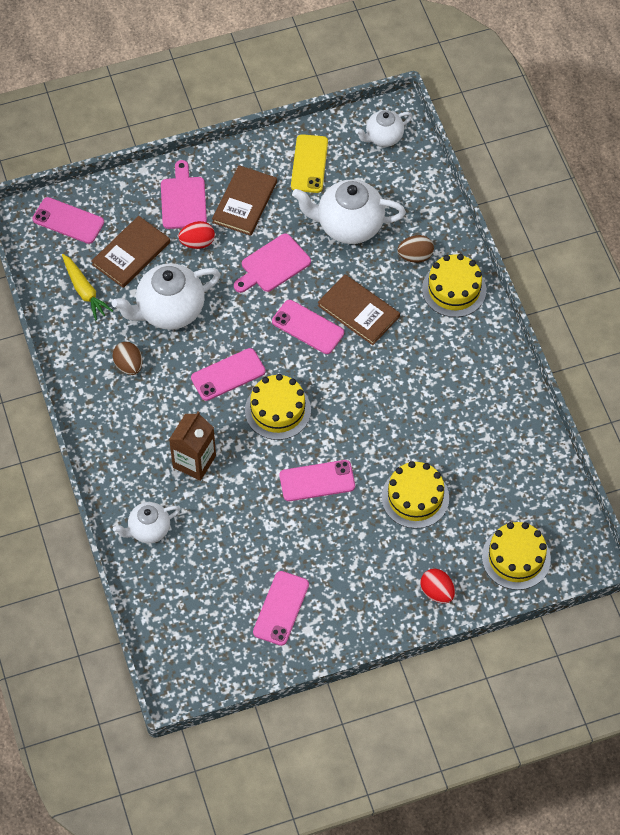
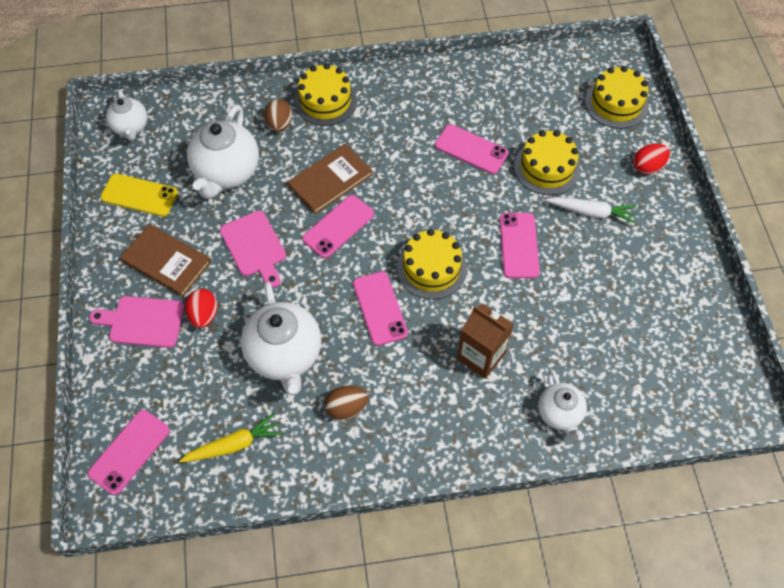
camera: 80 degrees left, 0 degrees up
(131, 253) = (197, 386): brown book -> none
(281, 608) = (660, 298): pink phone -> pink phone (471, 149)
(369, 542) = (591, 212): none -> white carrot

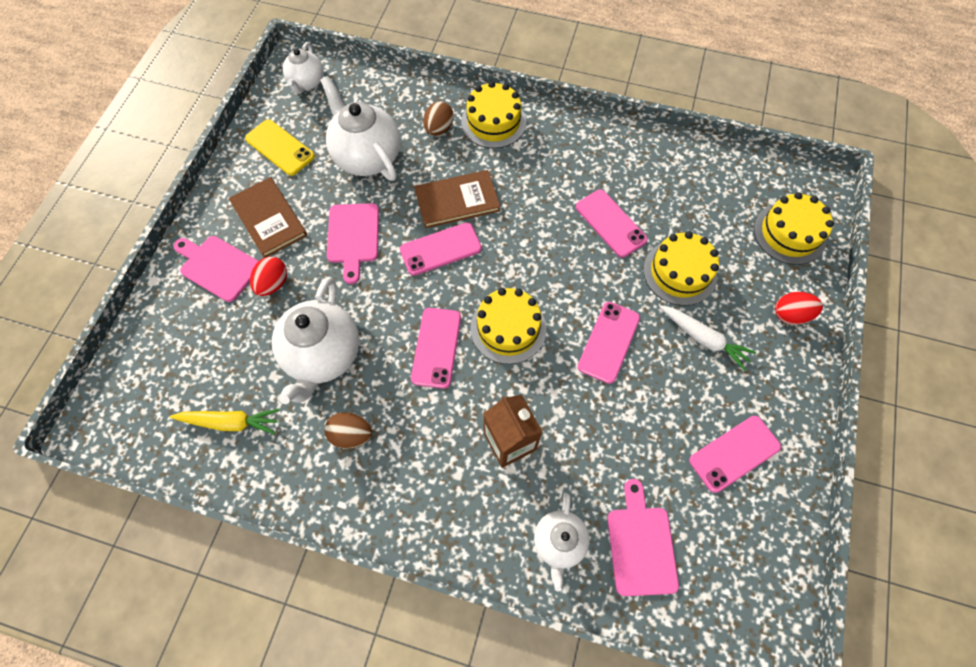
camera: 25 degrees right, 5 degrees up
(129, 452) = (138, 385): pink phone -> pink phone (734, 453)
(227, 173) = (367, 157): white teapot -> white teapot turned 105 degrees clockwise
(622, 387) = (641, 545): none -> pink cutting board

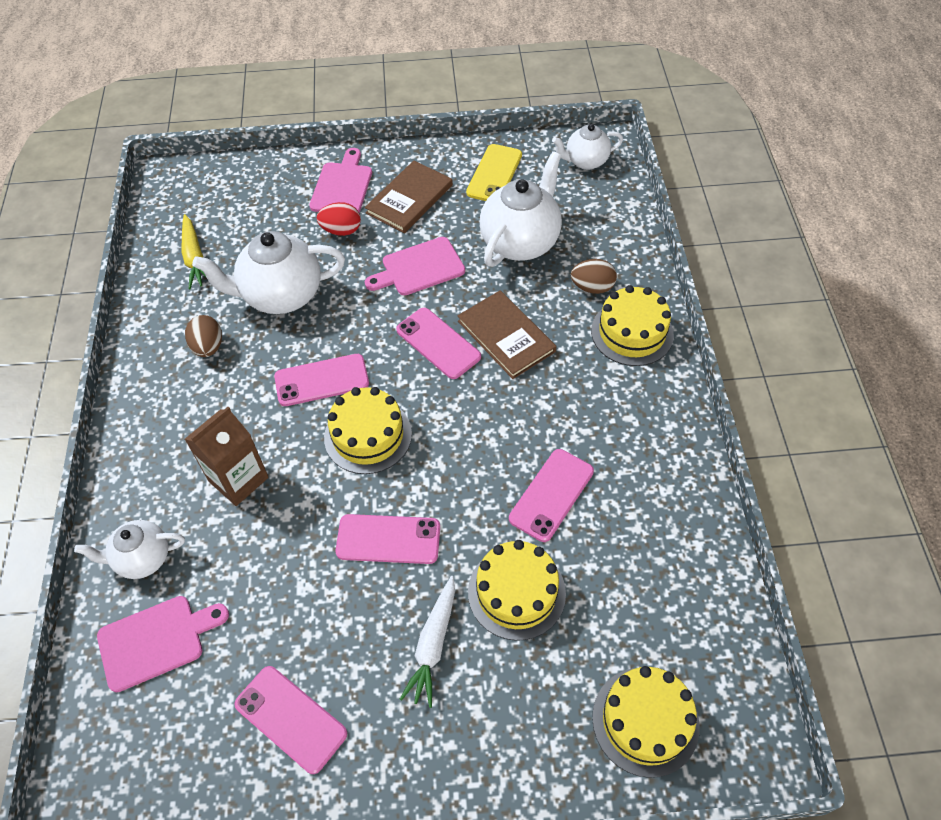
camera: 70 degrees right, 10 degrees down
(790, 315) = (512, 749): red egg -> none

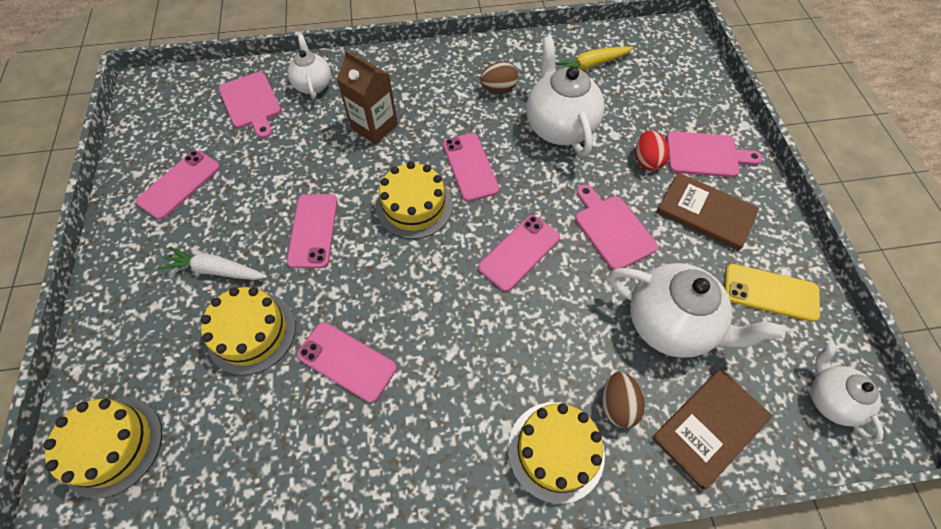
camera: 85 degrees right, 5 degrees up
(506, 336) = (535, 313): brown book -> brown book (709, 427)

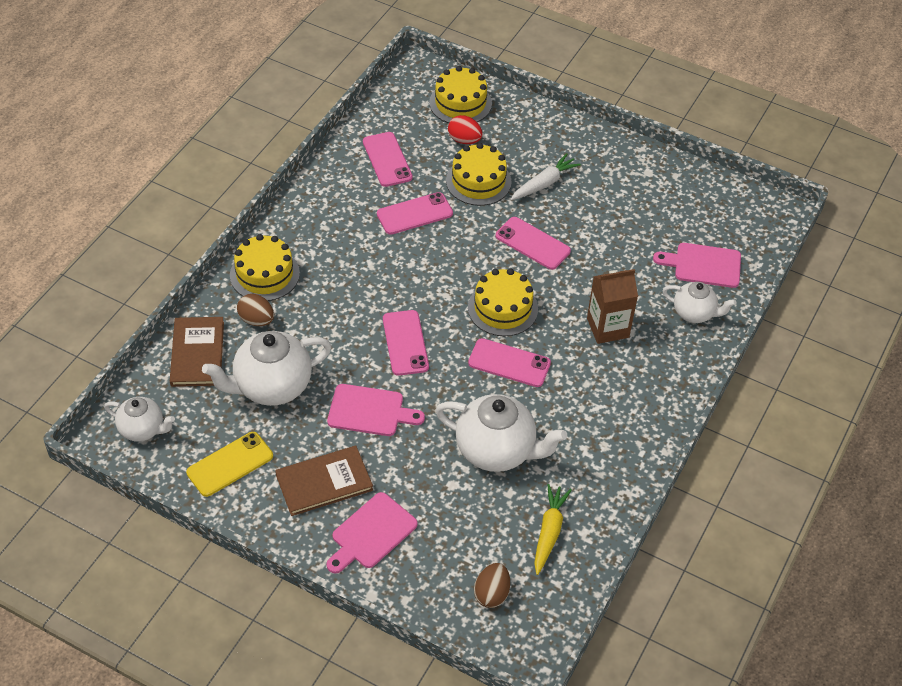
camera: 125 degrees right, 10 degrees down
(179, 184) = (643, 193): pink phone -> pink phone (387, 159)
(498, 89) = (580, 438): brown egg -> brown egg (491, 594)
(647, 161) = (406, 485): red egg -> red egg (464, 140)

